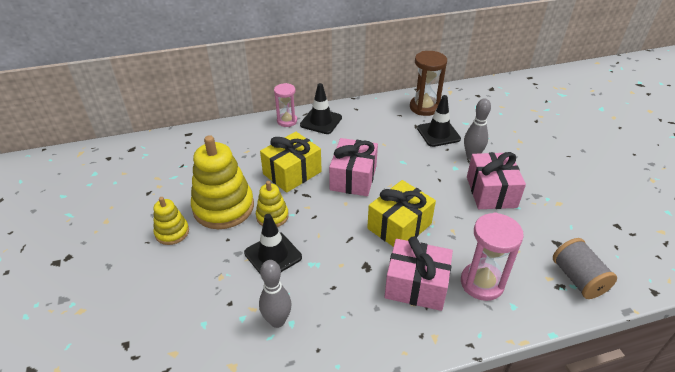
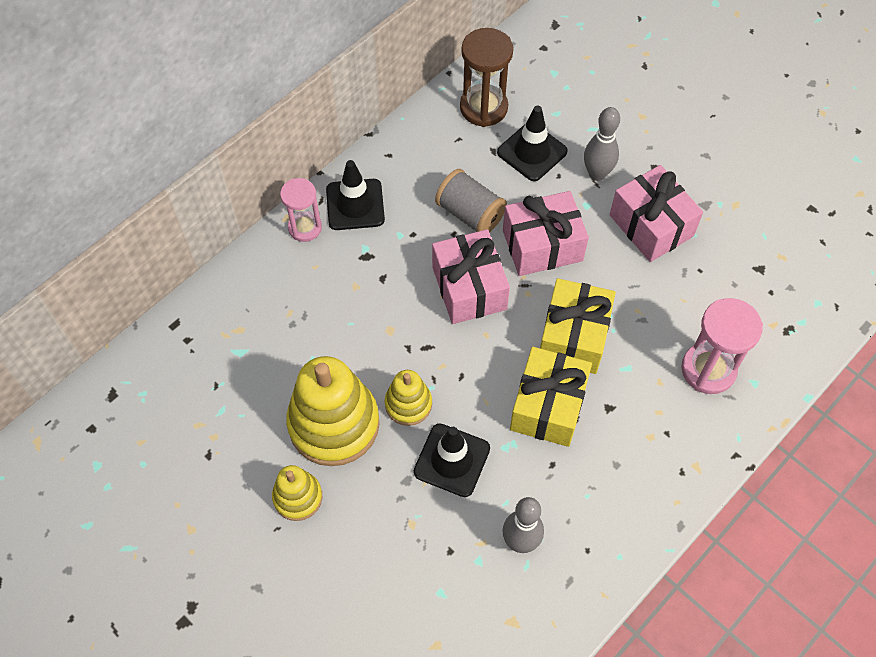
camera: 30 degrees left, 20 degrees up
(292, 173) = (382, 320): yellow gift -> yellow gift (548, 406)
(416, 285) = (641, 411): pink gift -> pink gift (542, 245)
(577, 279) = (802, 310): grey spool -> grey spool (470, 214)

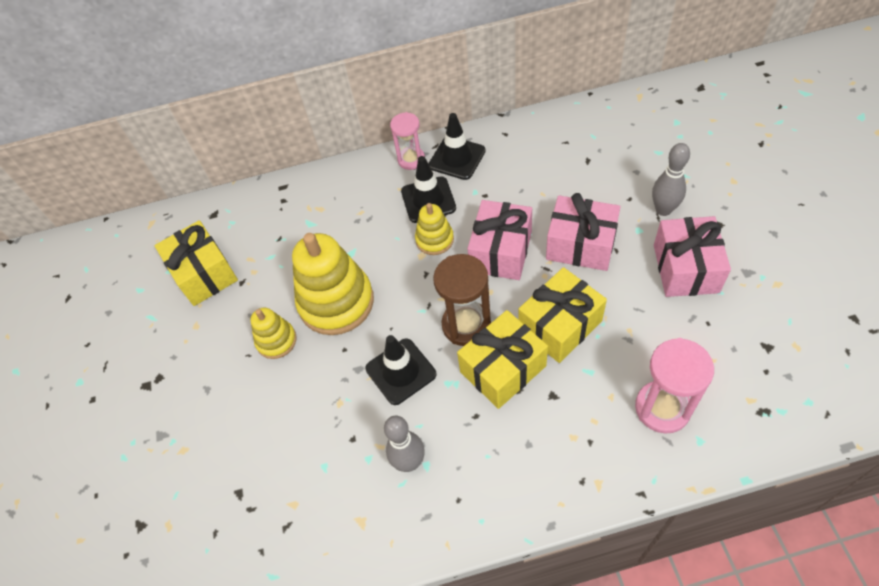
camera: 40 degrees right, 5 degrees down
(155, 468) = (204, 274): none -> yellow gift
(408, 404) = (397, 314): yellow stacking toy -> yellow stacking toy (434, 239)
(470, 214) = (538, 198): grey spool -> none
(483, 107) = (601, 127): brown hourglass -> brown hourglass (466, 325)
(532, 152) = (618, 173): black traffic cone -> black traffic cone (428, 200)

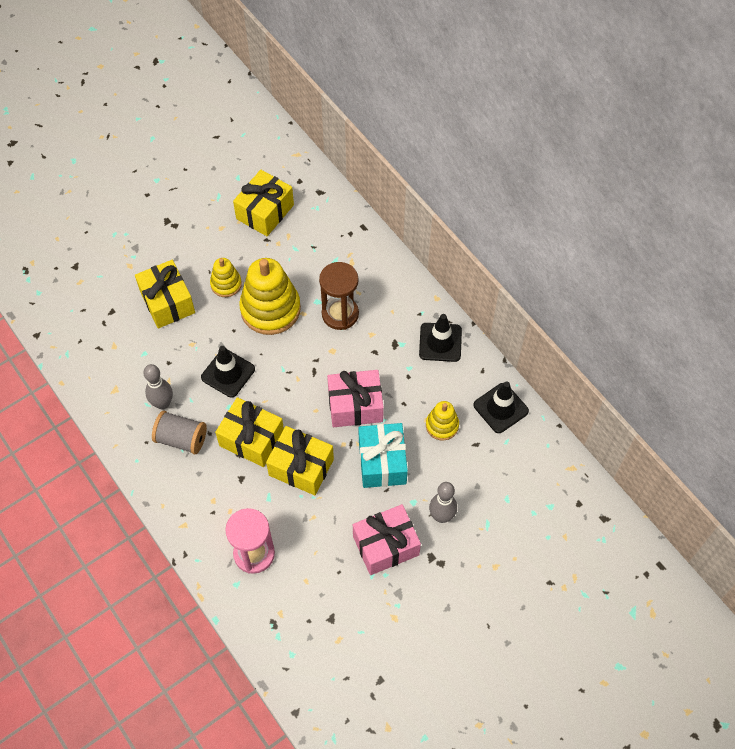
camera: 60 degrees right, 5 degrees up
(264, 416) = (167, 302): none -> yellow gift
(411, 159) = (426, 308): pink hourglass -> none
(428, 200) = (388, 336): black traffic cone -> black traffic cone (500, 408)
(434, 239) = (350, 355): yellow stacking toy -> yellow stacking toy (442, 425)
(466, 325) = (280, 403): brown hourglass -> brown hourglass (340, 314)
(471, 452) = (181, 439): none -> grey spool
(580, 245) = (382, 462): pink gift -> turquoise gift

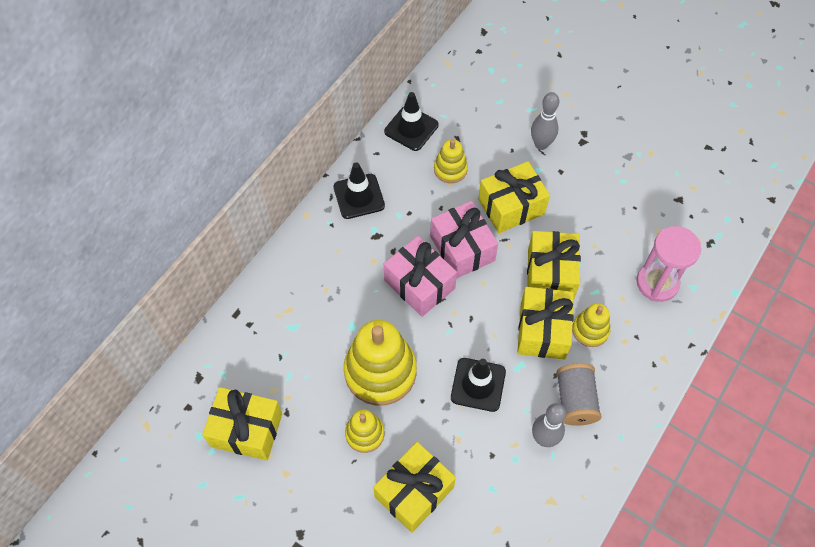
camera: 110 degrees left, 0 degrees up
(235, 477) = (590, 330): none -> yellow stacking toy
(340, 314) = (360, 298): brown hourglass -> none
(382, 462) = (511, 206): turquoise gift -> yellow gift
(386, 545) = (591, 178): pink gift -> pink gift (419, 284)

